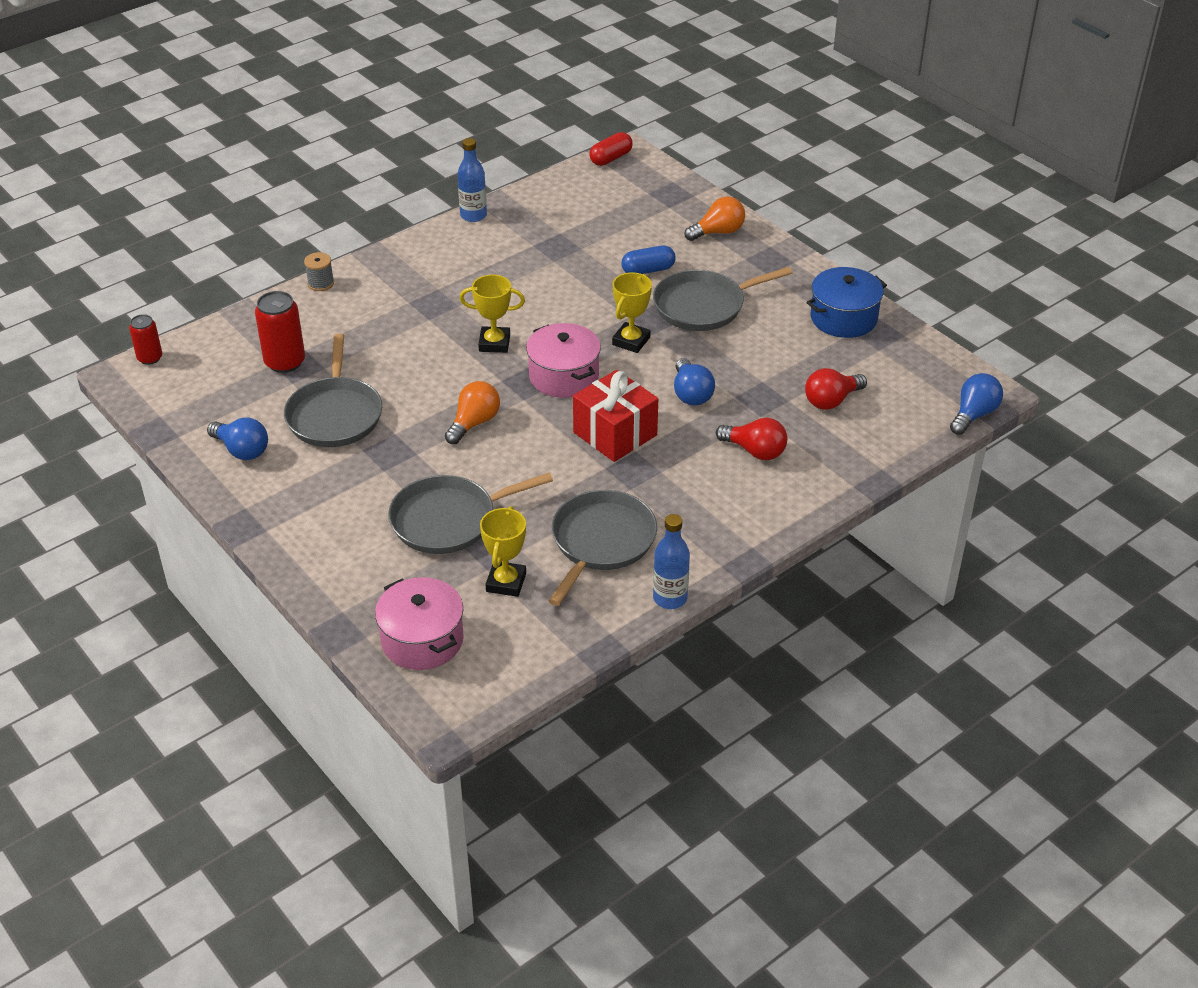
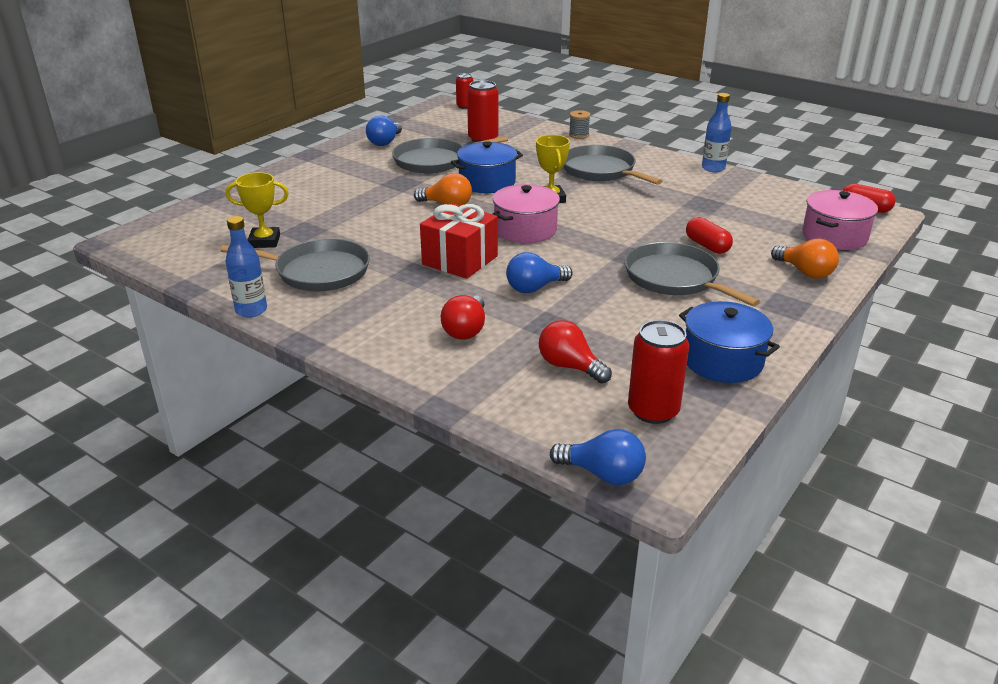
camera: 75 degrees right, 10 degrees down
(422, 640) = (201, 221): pink pot -> pink pot (834, 236)
(425, 382) = (487, 182): none -> blue pot
(449, 520) = (331, 212): grey pan -> grey pan (601, 171)
(631, 341) = (594, 251): yellow trophy -> none
(648, 270) = (707, 246): blue capsule -> red capsule
(903, 371) = (653, 411): none -> red can

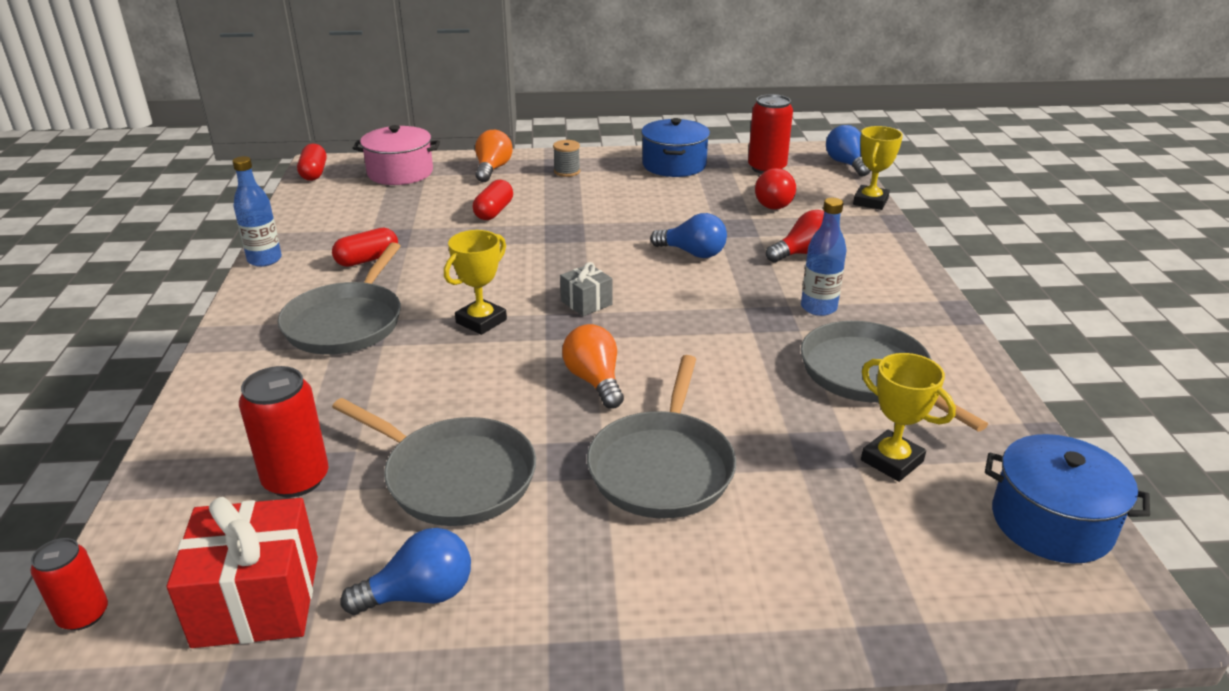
camera: 130 degrees left, 0 degrees up
(251, 310) = (987, 367): blue bottle -> blue bottle (818, 308)
(460, 260) = (707, 308): red gift -> red gift (257, 601)
(487, 182) = (484, 386): blue pot -> blue pot (1051, 522)
(499, 424) = (870, 201): none -> yellow trophy
(525, 230) = (586, 303): pink pot -> grey gift
(579, 135) = (198, 393): grey spool -> grey spool (567, 171)
(675, 278) = (579, 207): grey pan -> grey pan (662, 467)
(676, 191) = (367, 260): none -> red capsule

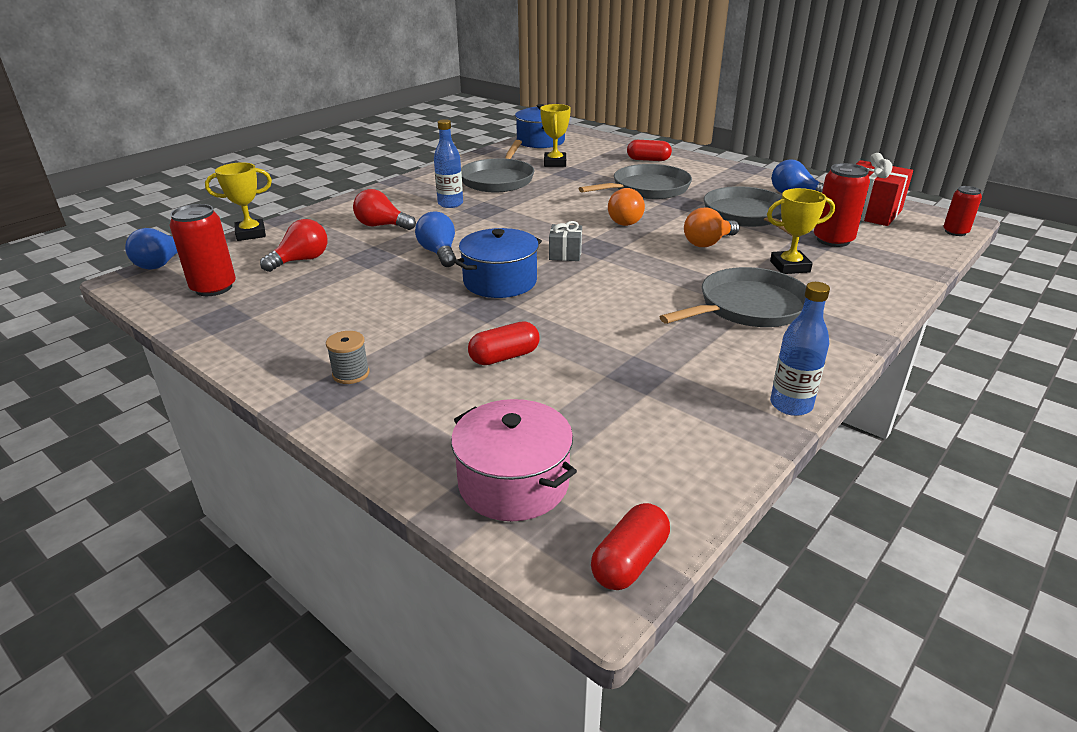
camera: 135 degrees left, 0 degrees up
(367, 260) = (684, 357): red capsule -> red capsule (648, 160)
(481, 321) = (649, 270): yellow trophy -> yellow trophy (790, 267)
(492, 169) = (407, 422): orange light bulb -> orange light bulb (708, 243)
(674, 165) = (256, 329): blue pot -> blue pot (500, 281)

